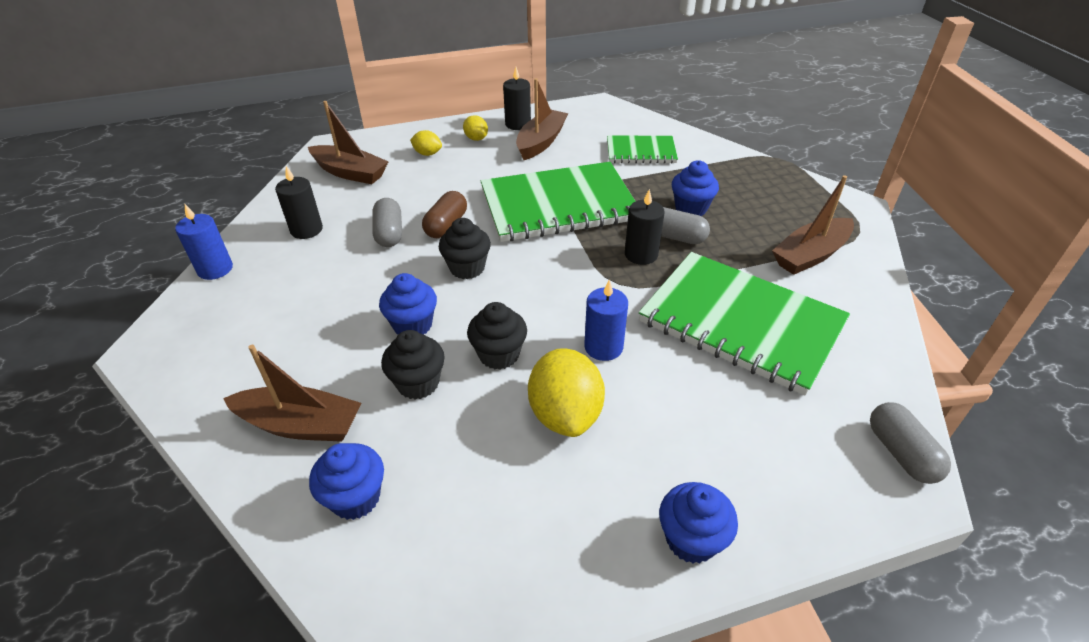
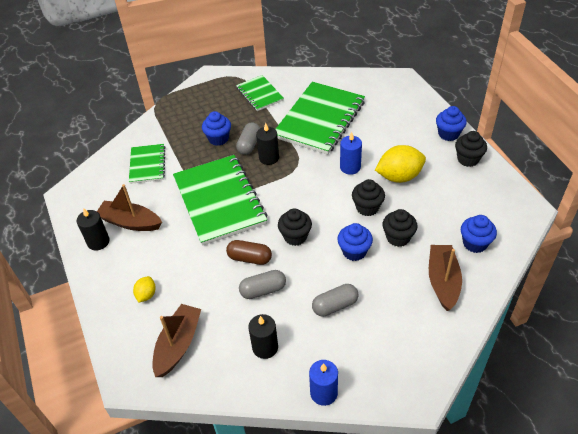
camera: 95 degrees left, 5 degrees up
(476, 138) = (121, 266): yellow lemon -> none
(597, 558) = (468, 159): none -> black cupcake
(810, 255) = (259, 94): brown boat -> green notebook
(901, 453) = (385, 79): grey capsule -> grey capsule (335, 306)

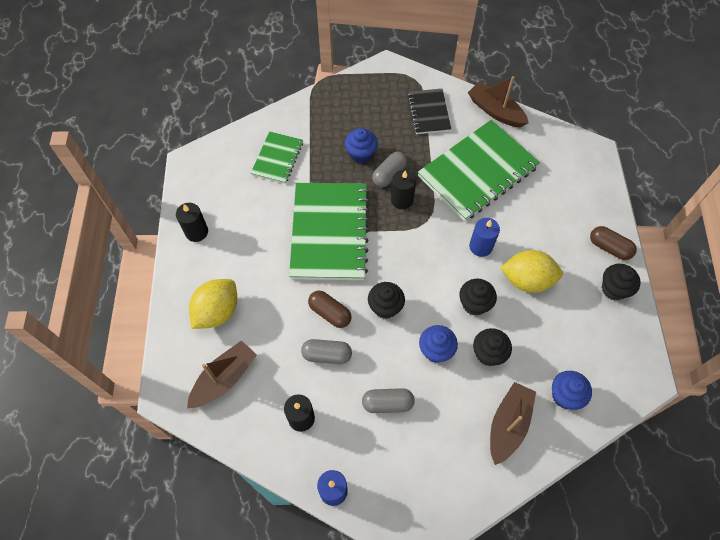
camera: 20 degrees right, 15 degrees up
(130, 222) = (234, 222): brown boat -> brown boat (495, 111)
(146, 295) = (217, 311): yellow lemon -> yellow lemon, size x1.96
(259, 94) = (428, 112): green notebook -> black notebook
(448, 134) = (609, 247): blue cupcake -> brown capsule

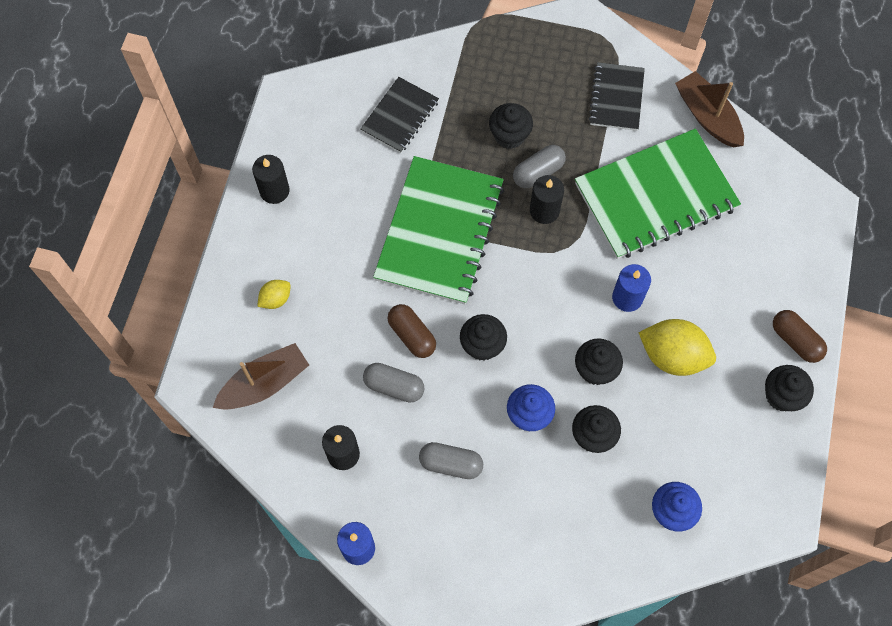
camera: 15 degrees right, 5 degrees up
(217, 311) = (275, 299): yellow lemon -> yellow lemon, size x0.51
(277, 158) = (400, 116): green notebook -> black notebook
(361, 154) = (509, 136): blue cupcake -> black cupcake
(508, 425) = (589, 528): brown boat -> none

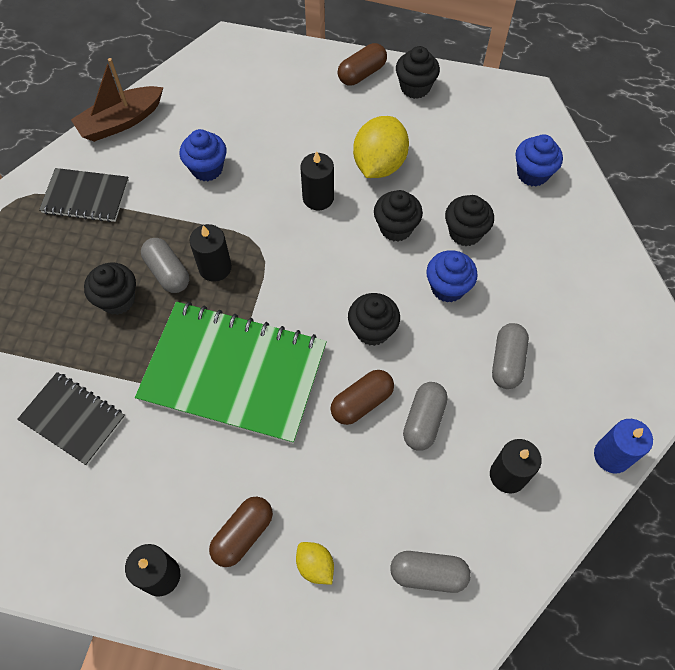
camera: 90 degrees left, 5 degrees down
(264, 384) = (428, 574): brown boat -> grey capsule
(302, 246) = (243, 534): none -> brown capsule
(627, 297) = (318, 198): blue candle -> black candle
(655, 196) = (207, 169): green notebook -> blue cupcake

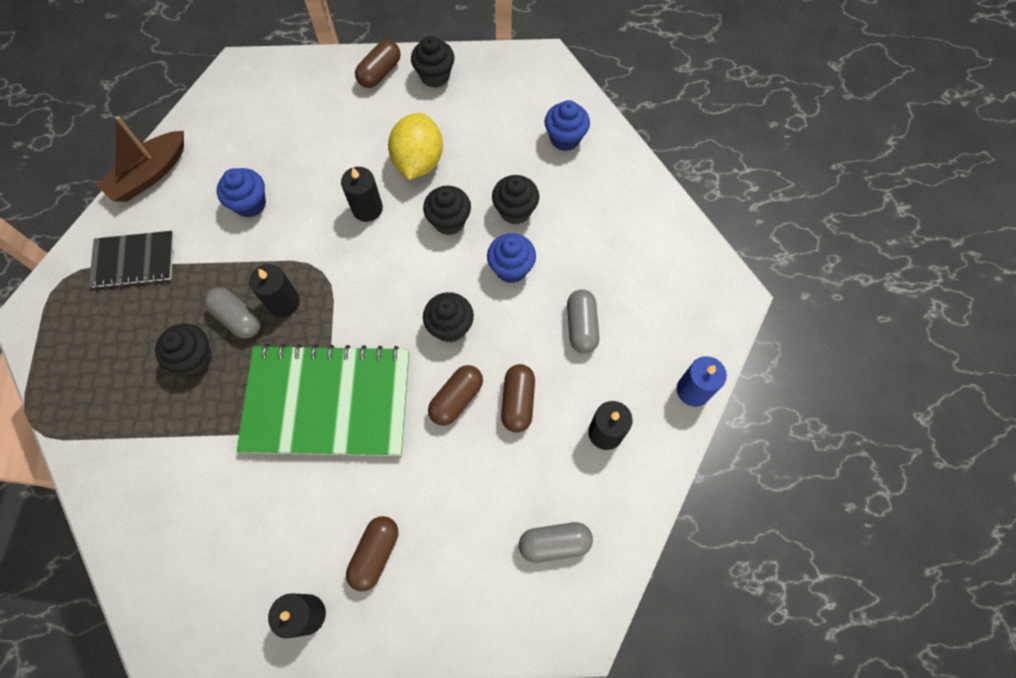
camera: 15 degrees left, 5 degrees up
(73, 419) = (181, 487): black notebook -> none
(315, 565) = (450, 564): yellow lemon -> none
(423, 421) = (518, 402): grey capsule -> brown capsule

